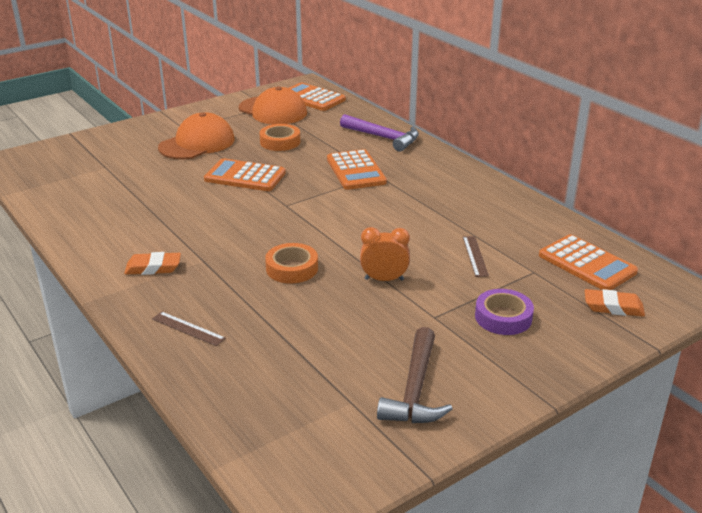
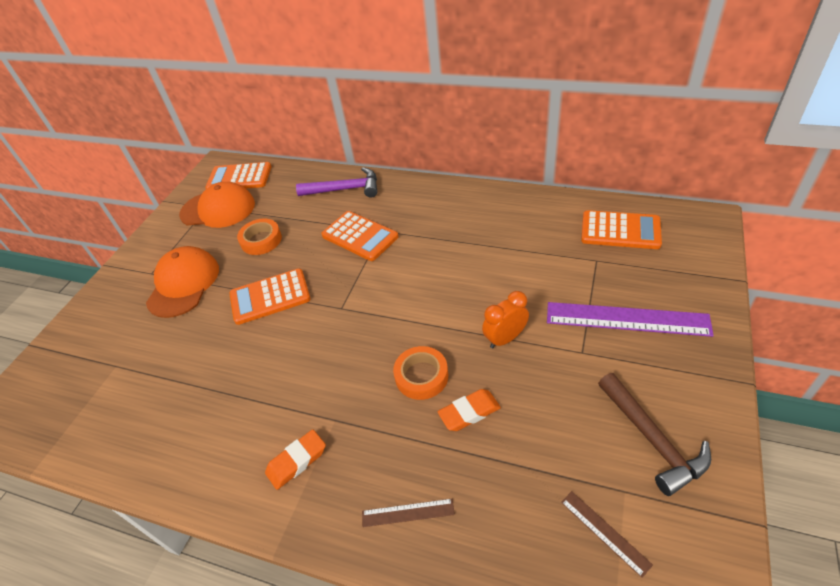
camera: 30 degrees left, 15 degrees up
(475, 256) = (542, 270): brown ruler -> brown ruler (604, 532)
(503, 317) = (626, 319): purple tape -> purple ruler
(613, 307) = (679, 260): orange eraser -> orange eraser (469, 412)

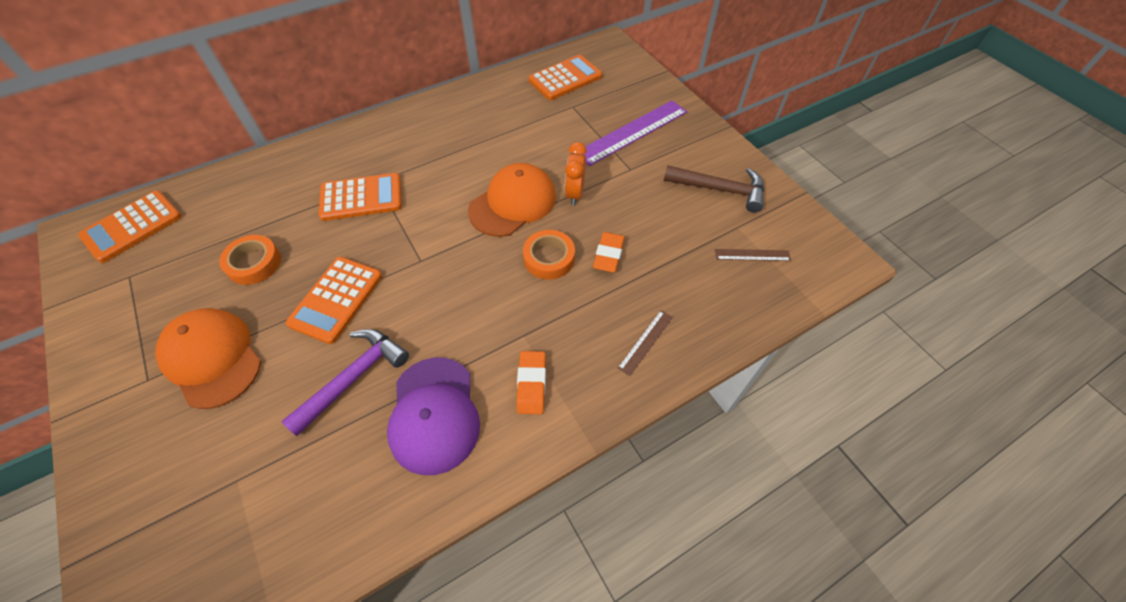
camera: 55 degrees left, 10 degrees up
(218, 209) = (149, 270): orange cap -> orange cap (513, 203)
(226, 423) = (434, 414): none -> purple cap
(345, 189) = (290, 169): purple hammer -> purple hammer (354, 377)

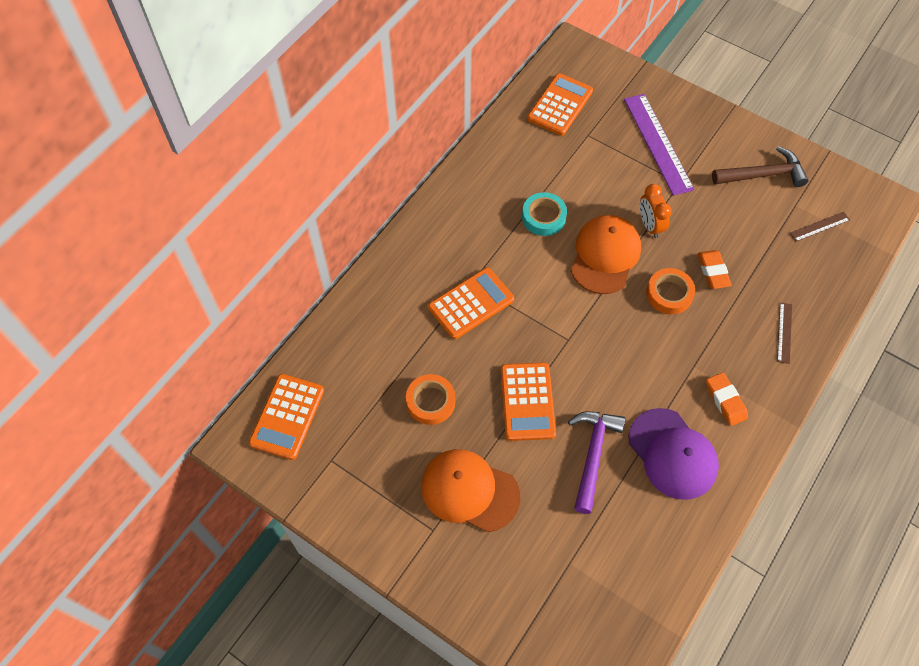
camera: 25 degrees left, 5 degrees up
(482, 154) = (543, 217): none -> turquoise tape
(632, 132) = (658, 143): purple ruler -> purple ruler turned 45 degrees counterclockwise

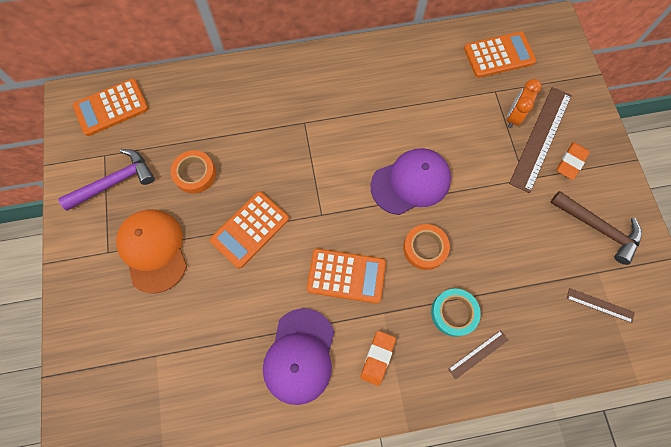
camera: 45 degrees right, 10 degrees up
(471, 304) = (288, 136): orange calculator -> orange calculator (346, 276)
(543, 217) = (399, 121): turquoise tape -> turquoise tape (453, 313)
(592, 455) = (249, 303): purple hammer -> purple hammer (115, 181)
(605, 256) = (411, 182): orange cap -> purple cap
(650, 226) = (466, 190): orange clock -> orange clock (513, 117)
(658, 143) = (541, 138): purple ruler -> brown ruler
(713, 271) = (475, 262): orange eraser -> orange eraser (570, 162)

